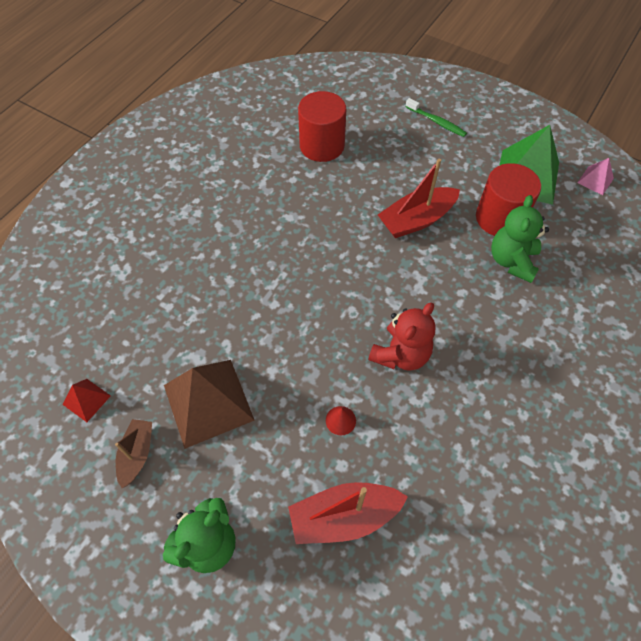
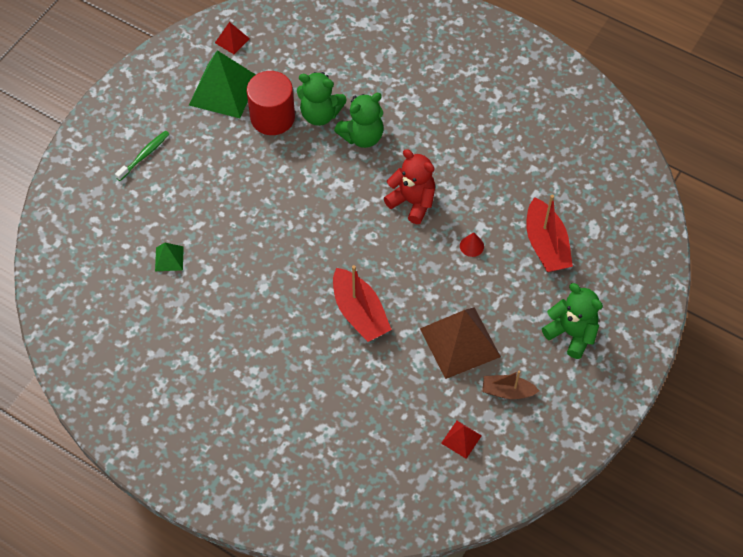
camera: 90 degrees left, 0 degrees up
(322, 145) = (169, 258): red cylinder -> green pyramid
(416, 220) = (271, 181): red boat -> red boat (359, 313)
(488, 302) = (362, 136): none -> green teddy bear
(595, 180) = (232, 40): pink pyramid -> red pyramid

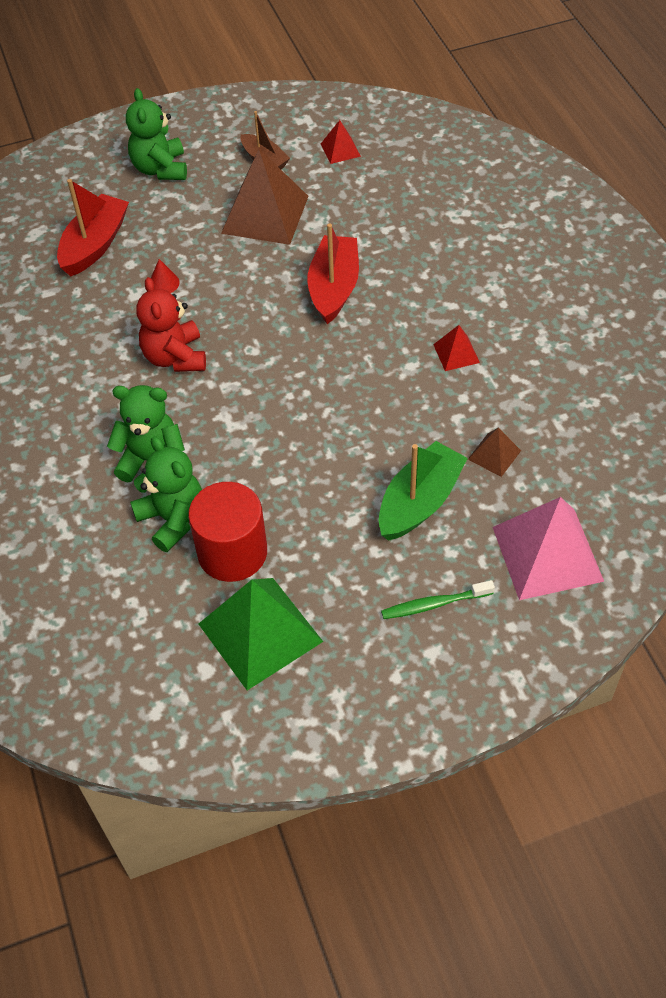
camera: 140 degrees left, 5 degrees down
(100, 218) = (547, 553): none -> pink pyramid
(169, 258) = (494, 454): green pyramid -> brown pyramid
(192, 204) = (419, 502): none -> green boat
(232, 40) = (183, 706): red pyramid -> red pyramid (456, 353)

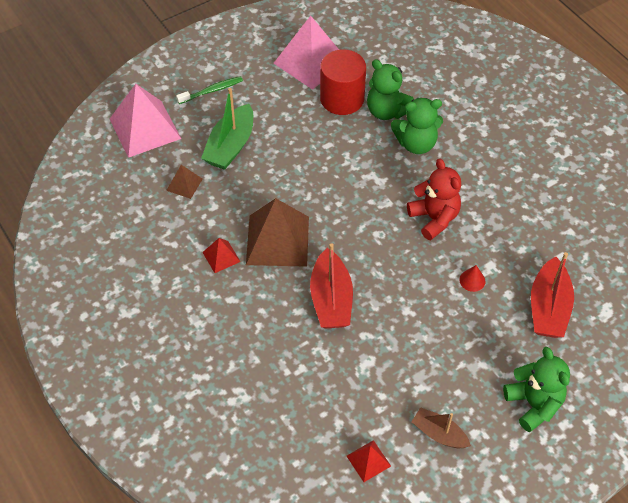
camera: 165 degrees right, 0 degrees up
(260, 632) = (310, 61): green pyramid -> pink pyramid
(265, 214) = (414, 366): brown pyramid -> brown pyramid (277, 240)

